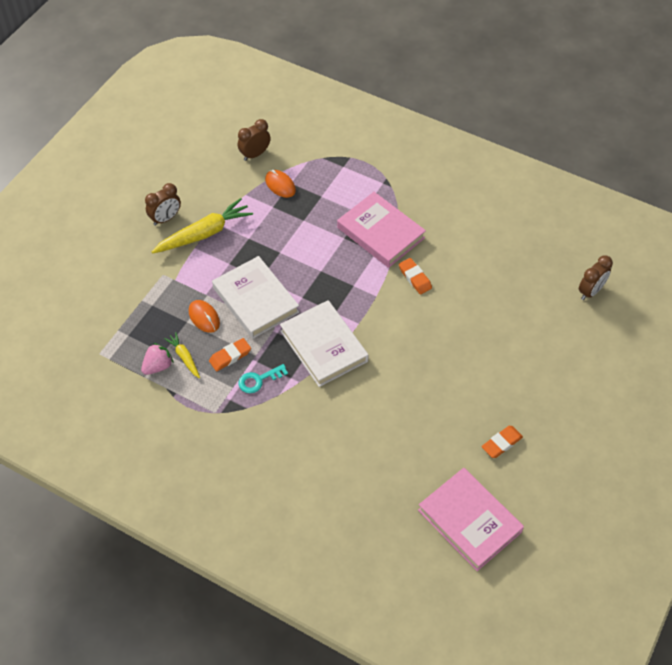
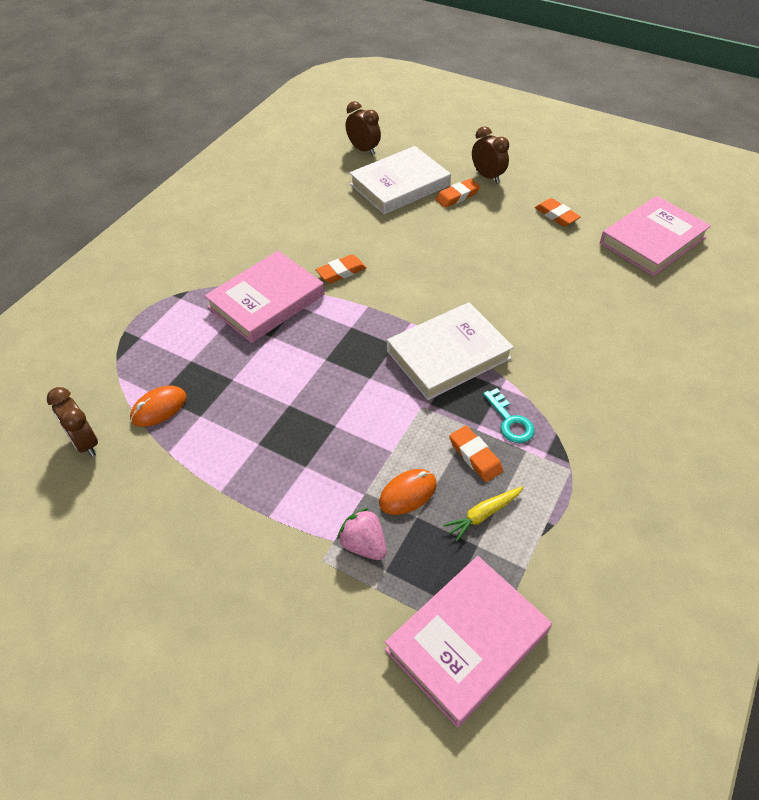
camera: 90 degrees left, 5 degrees down
(104, 343) = (467, 641): none -> pink book
(158, 366) = (503, 550): pink strawberry -> pink strawberry (363, 544)
(165, 218) = (200, 566): brown clock -> brown clock (487, 176)
(204, 233) = (241, 504): yellow carrot -> none
(255, 300) = (375, 430): white book -> white book (400, 185)
(524, 364) = (457, 196): none -> orange eraser

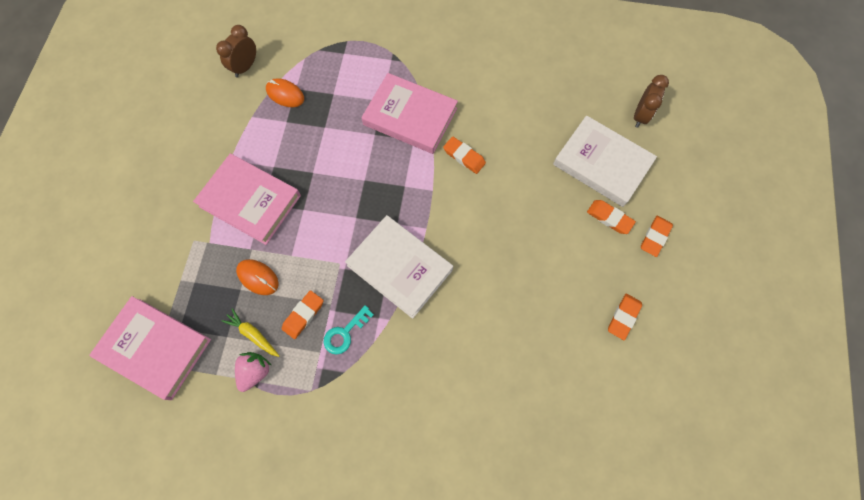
camera: 70 degrees right, 20 degrees up
(363, 544) = (210, 262): pink strawberry -> pink strawberry (255, 371)
(487, 176) = (655, 237): brown clock -> orange eraser
(652, 240) = (627, 421): pink book -> pink book (250, 201)

